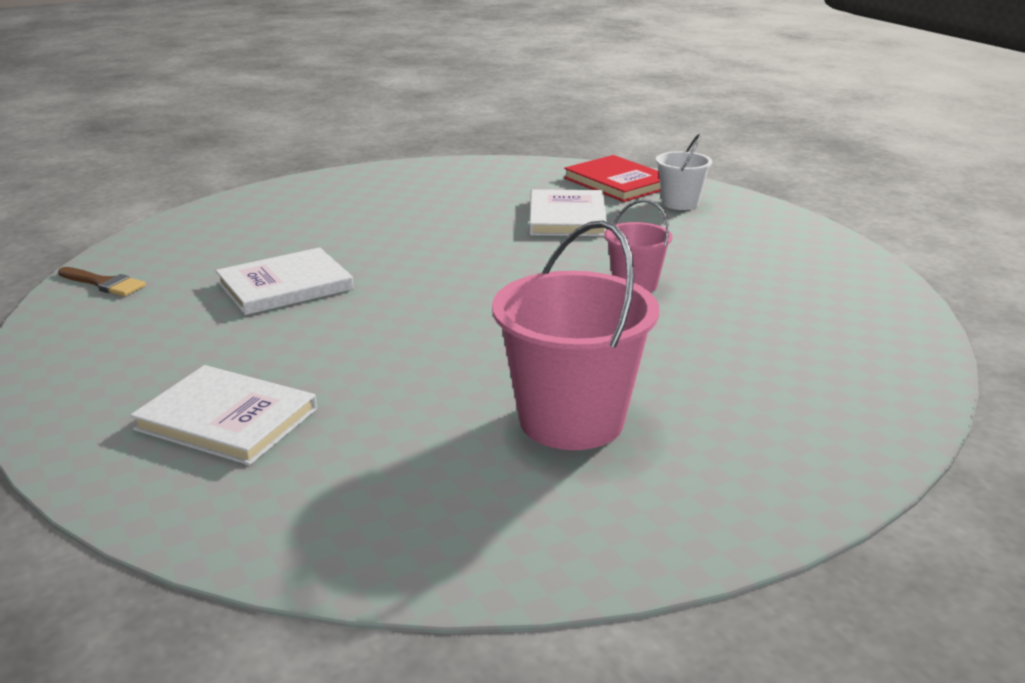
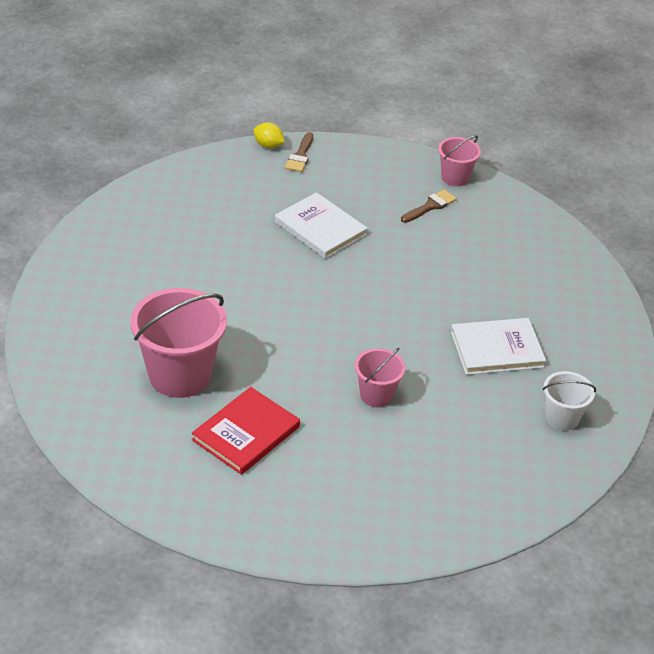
camera: 75 degrees right, 15 degrees up
(52, 303) = (268, 145): none -> yellow lemon
(226, 419) = (155, 245): white book -> none
(246, 203) = (455, 177): none -> pink bucket
(291, 220) = (430, 206): none -> brown brush
(618, 183) = (597, 375): red book -> red book (246, 433)

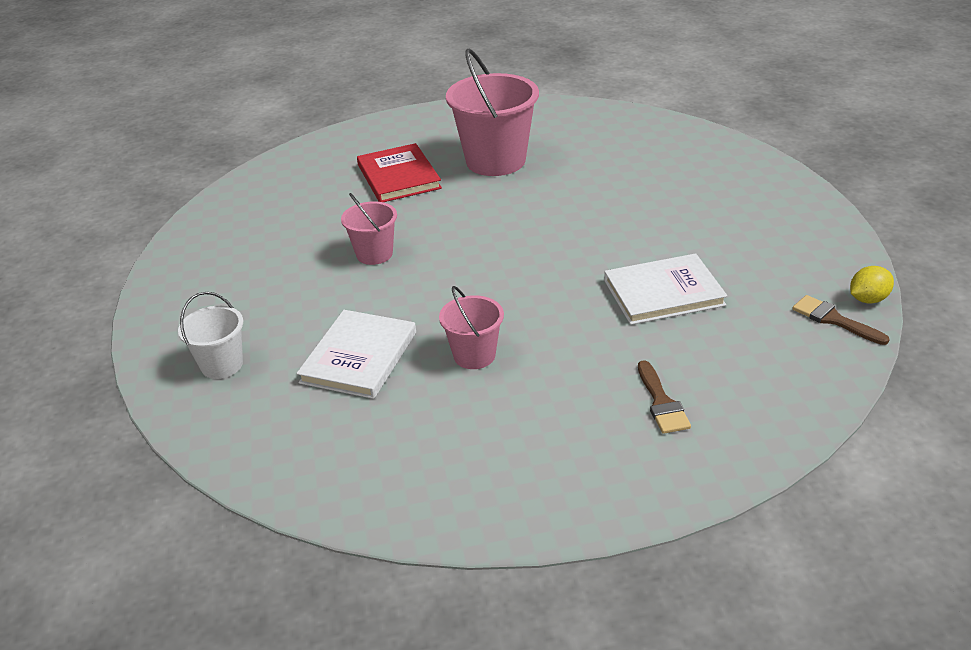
camera: 125 degrees right, 5 degrees down
(455, 177) = (721, 456): pink bucket -> pink bucket (474, 355)

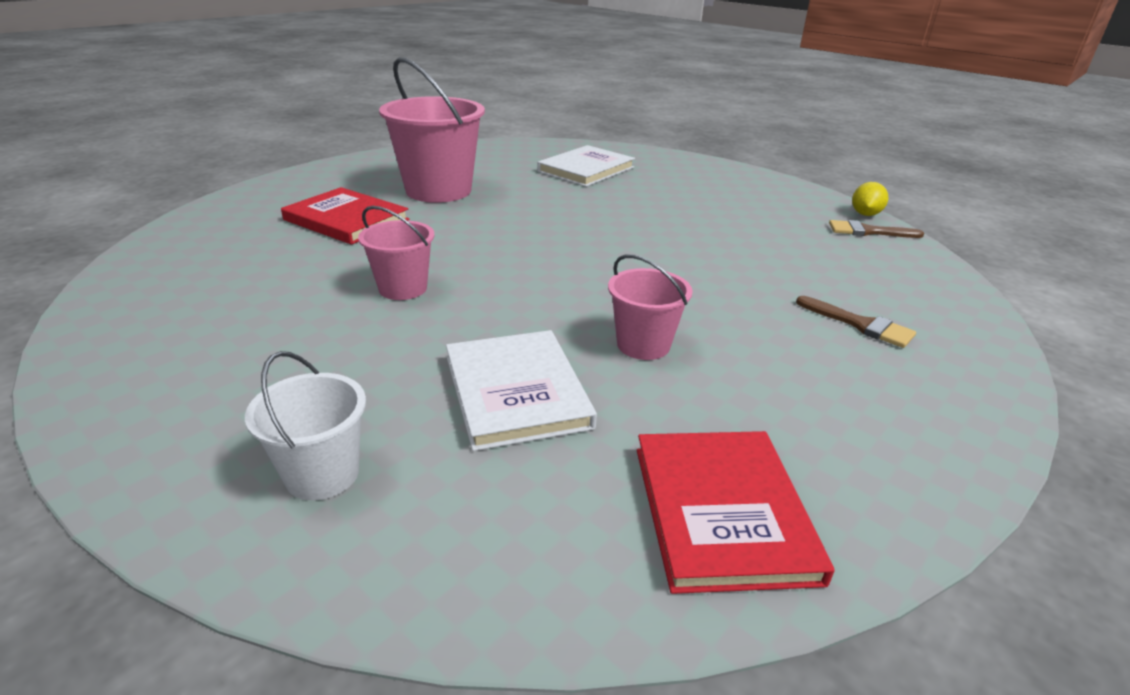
camera: 40 degrees left, 5 degrees down
(381, 473) = (722, 511): none -> red book
(663, 293) = (728, 246): white book -> white book (586, 169)

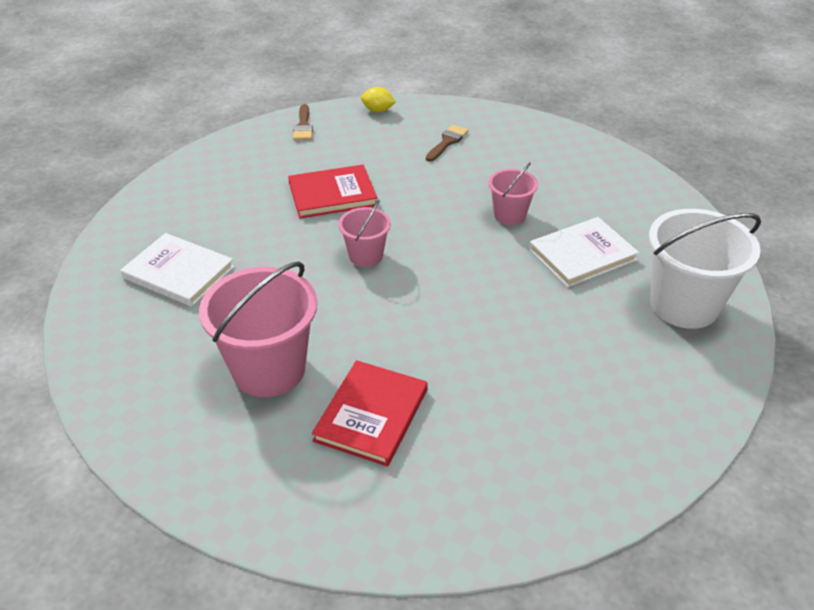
camera: 100 degrees left, 10 degrees up
(322, 474) = (684, 305): white bucket -> white bucket, size x1.86
(403, 288) = (490, 332): pink bucket -> pink bucket (366, 256)
(722, 511) = (626, 188): red book -> red book (332, 194)
(865, 214) = (268, 124): yellow lemon -> yellow lemon (378, 110)

